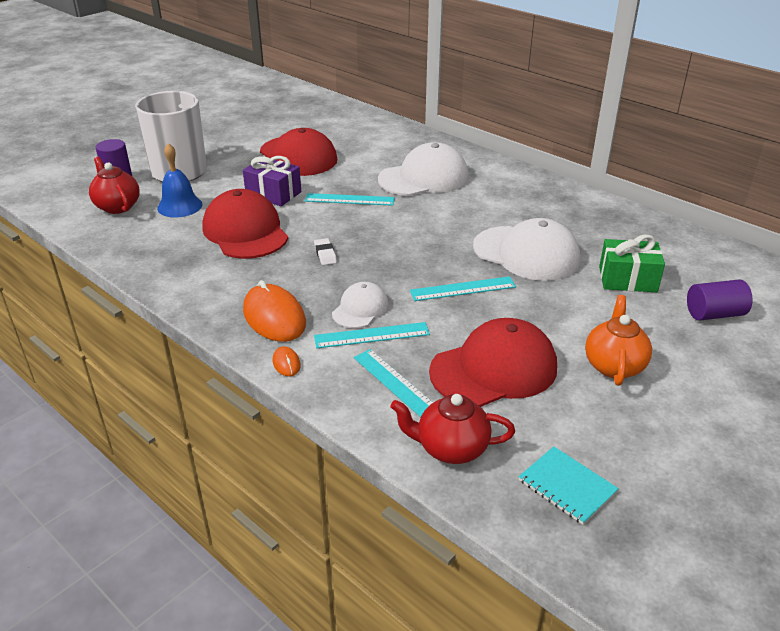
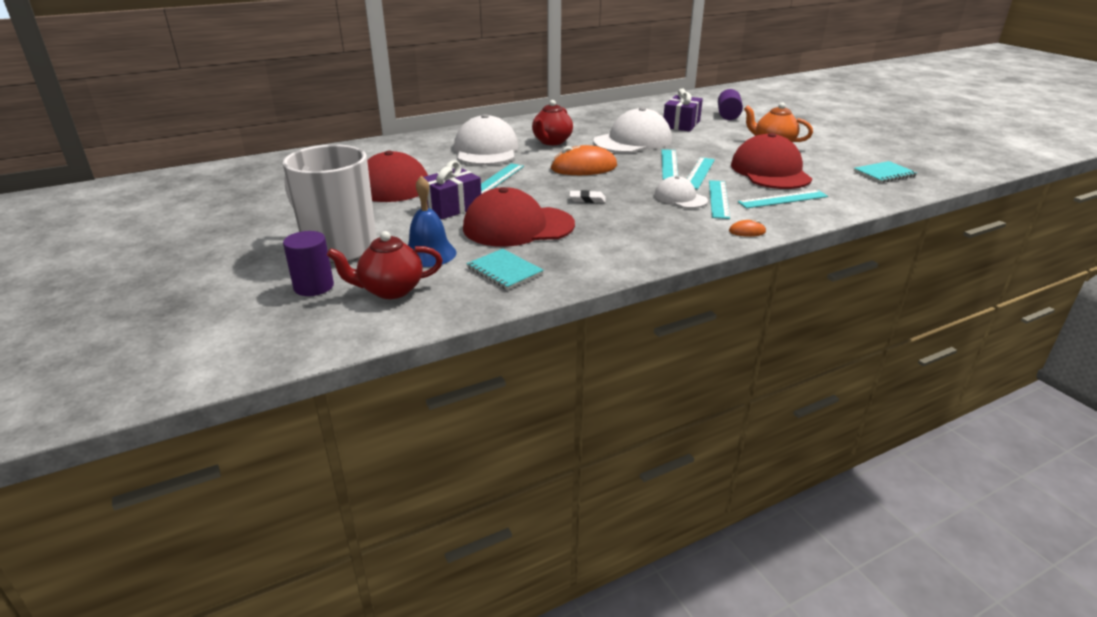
camera: 70 degrees left, 5 degrees down
(158, 243) = (504, 271): none -> turquoise notebook
(274, 317) = (678, 229): orange mouse -> orange mouse (583, 167)
(448, 313) = (699, 173): none -> turquoise ruler
(451, 448) = (852, 195): red teapot -> red teapot (552, 142)
(627, 279) = (681, 124): green gift -> purple gift

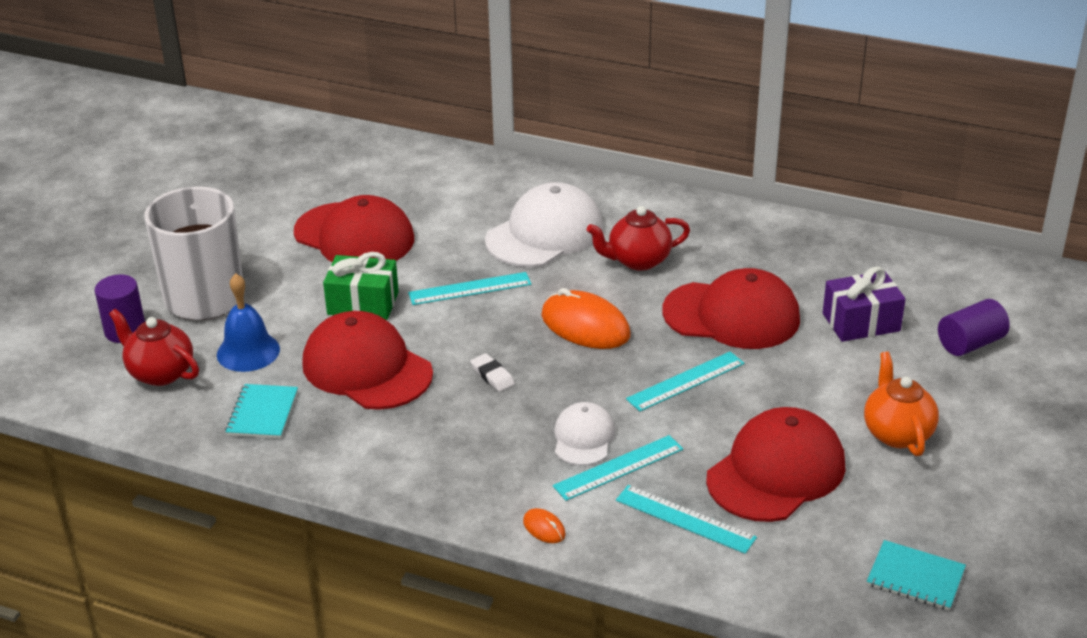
camera: 50 degrees right, 5 degrees up
(451, 207) = (363, 303): purple gift -> green gift
(632, 141) = (731, 315): white cap -> red cap
(699, 173) = (688, 416): turquoise ruler -> none

